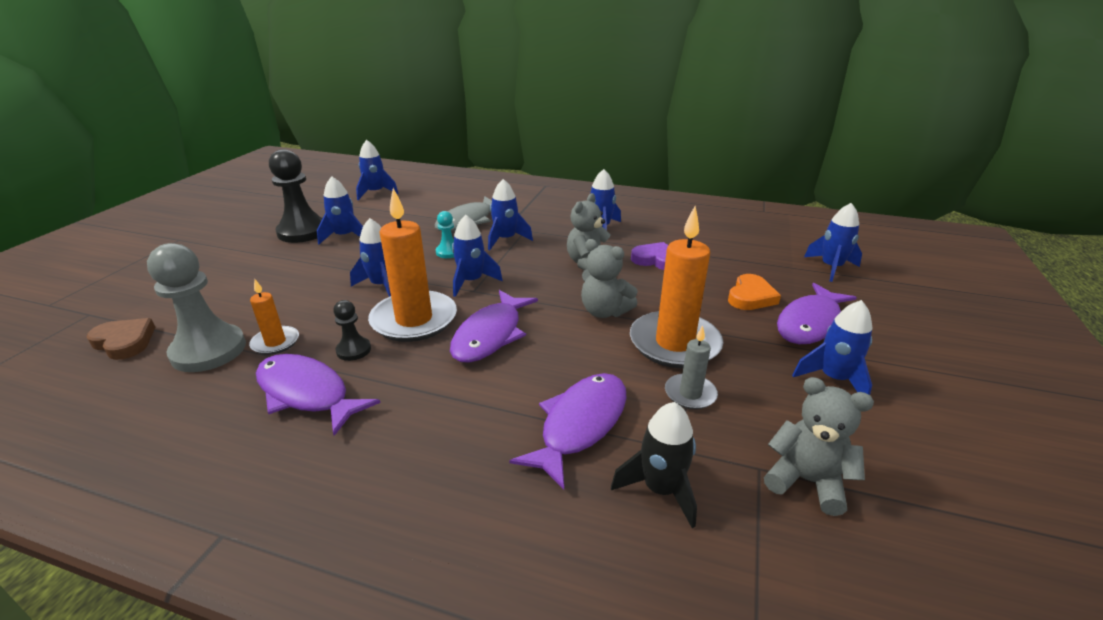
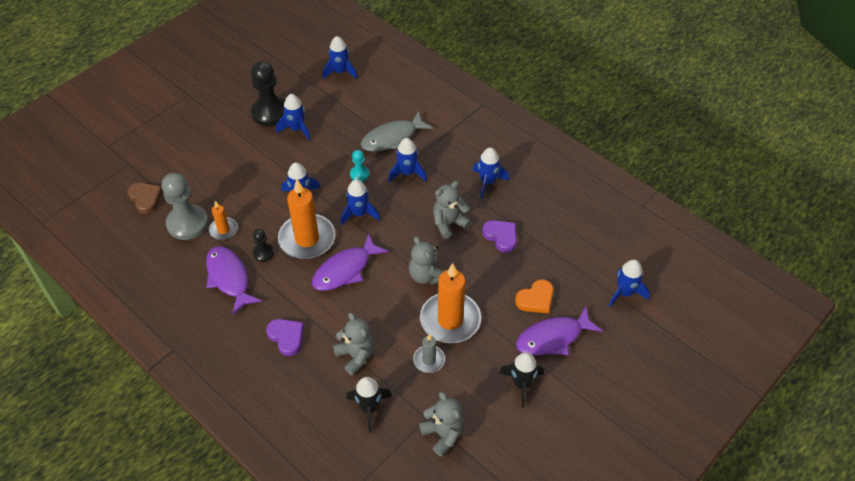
camera: 25 degrees right, 20 degrees up
(448, 438) = (286, 337): none -> purple heart
(580, 425) = (356, 356): purple fish -> grey teddy bear
(833, 379) = (521, 384): blue rocket -> black rocket

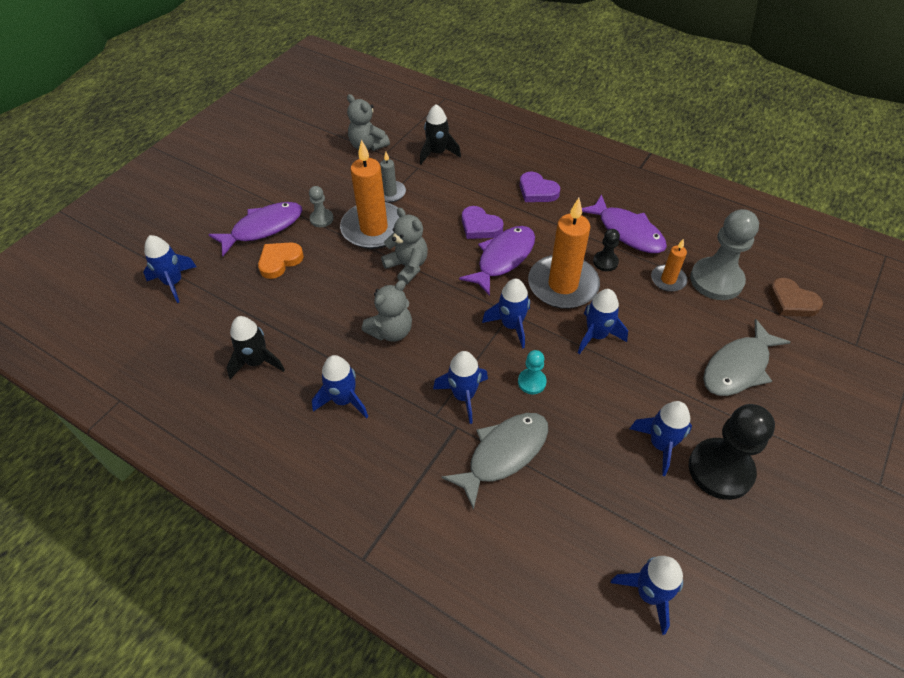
camera: 170 degrees right, 0 degrees up
(218, 162) = (738, 367): none -> grey fish
(356, 356) = (463, 186): grey teddy bear -> none
(498, 339) = (321, 219): none -> grey pawn
(501, 236) = (321, 325): purple heart -> purple heart (480, 226)
(521, 384) = (297, 188): black rocket -> black rocket (257, 362)

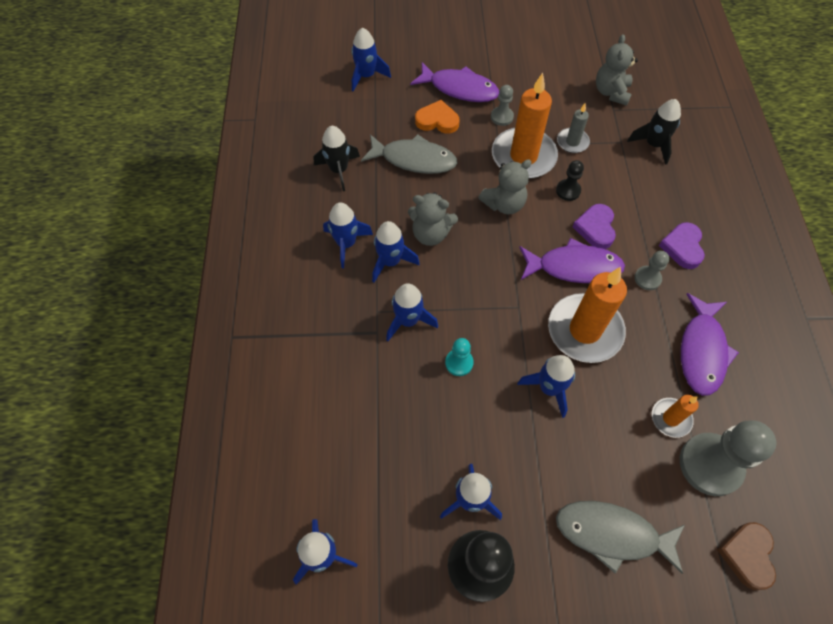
camera: 55 degrees right, 10 degrees up
(407, 266) = (504, 204): grey teddy bear -> grey teddy bear turned 45 degrees clockwise
(503, 454) = (375, 380): grey fish -> grey fish (414, 159)
(511, 325) = (505, 315): blue rocket -> blue rocket (390, 261)
(547, 224) = (647, 278): none -> grey pawn
(605, 262) = (644, 351): black pawn -> black pawn (568, 191)

